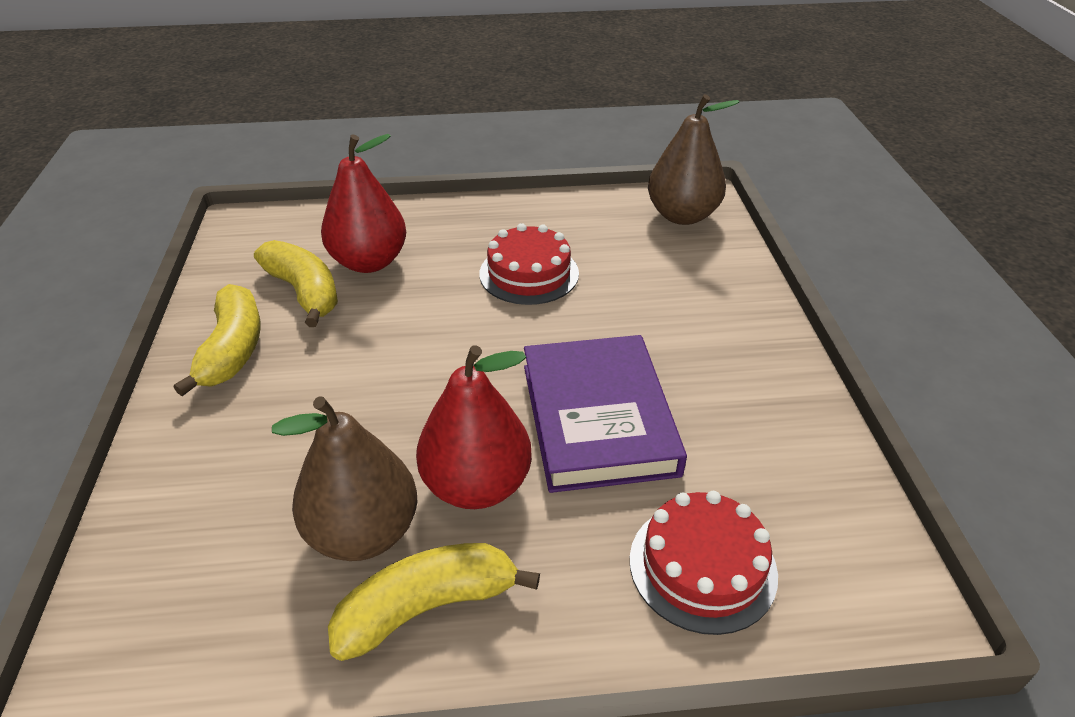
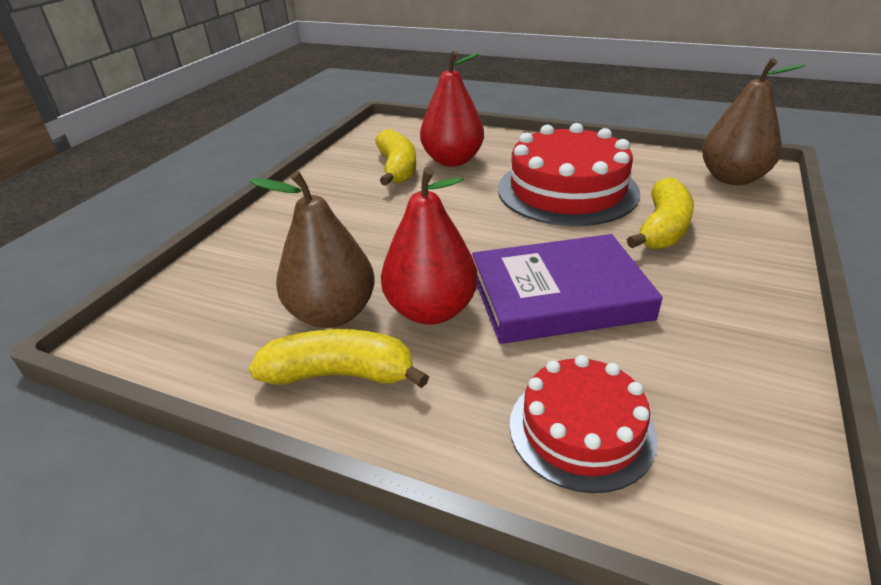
camera: 30 degrees right, 5 degrees down
(233, 349) = (330, 189): yellow banana -> yellow banana (663, 228)
(529, 273) = (567, 190): red cake -> red cake, size x1.65
(598, 418) = (559, 296): purple book -> purple book turned 60 degrees clockwise

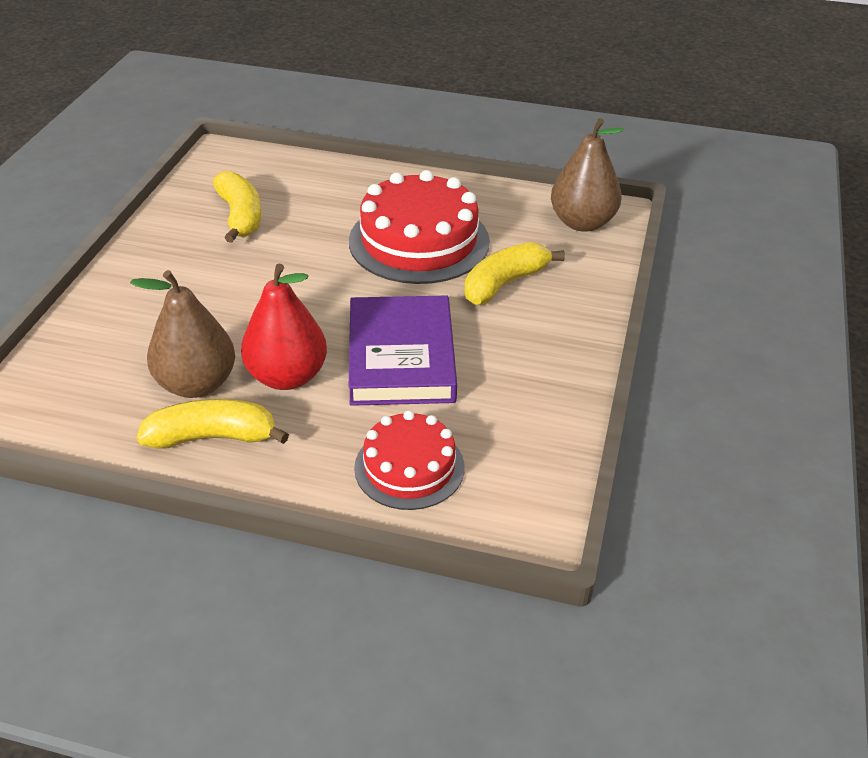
camera: 10 degrees left, 5 degrees up
(452, 160) = (300, 204): red pear -> none
(559, 296) = (401, 357): purple book -> purple book turned 75 degrees counterclockwise
(663, 228) = (504, 284): yellow banana -> yellow banana turned 150 degrees counterclockwise

